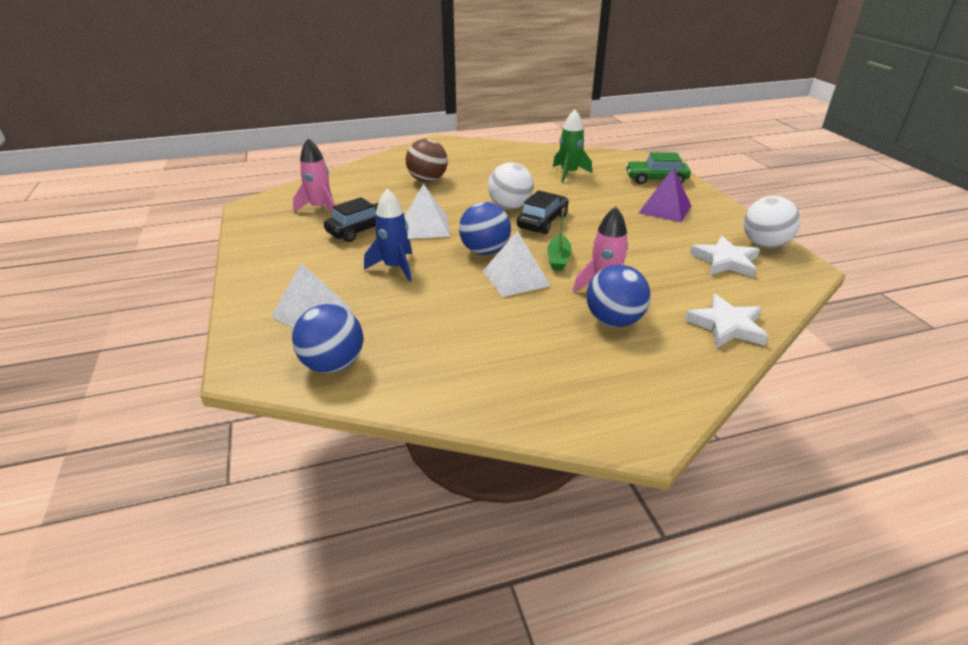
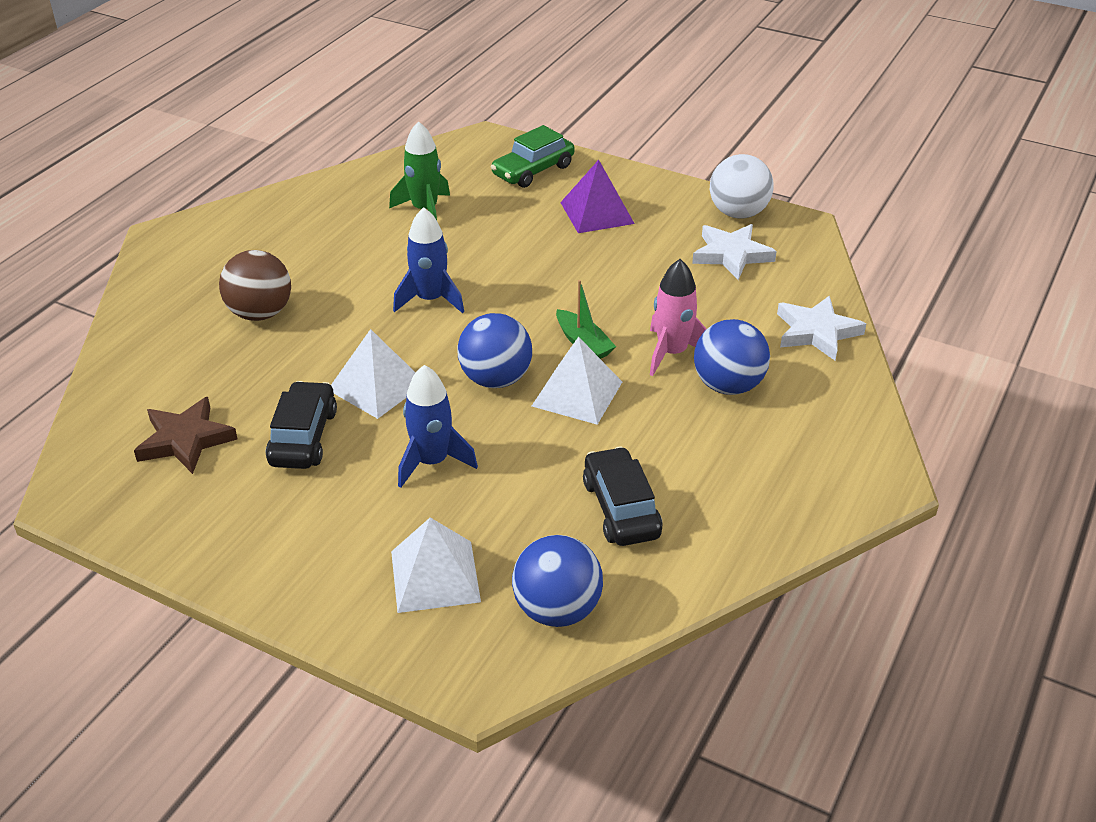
camera: 45 degrees left, 5 degrees up
(320, 208) = (185, 440): pink rocket -> brown star
(510, 207) = (430, 300): white ball -> blue rocket
(542, 222) = (498, 301): black car -> black car (621, 508)

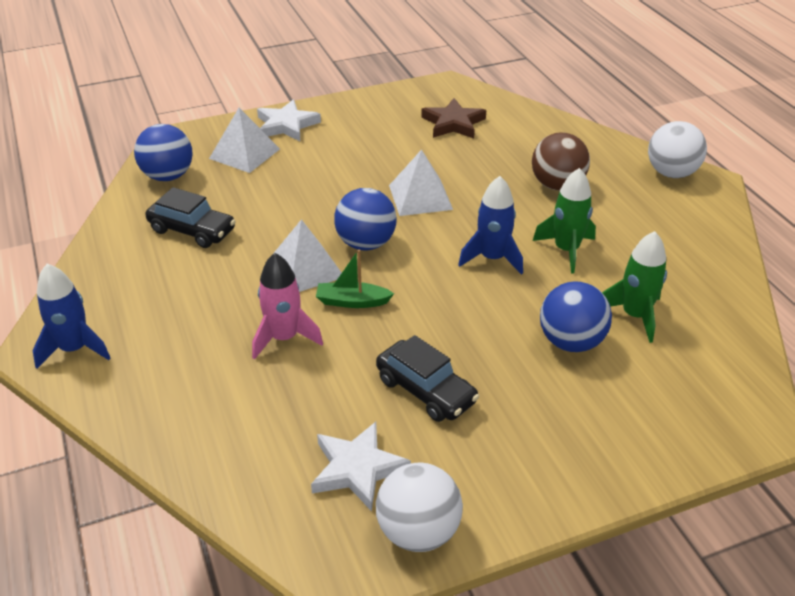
camera: 130 degrees right, 0 degrees up
(167, 259) = (671, 173): none -> white ball
(303, 437) = (406, 156): black car -> black car (425, 391)
(371, 268) = (566, 250): none -> green rocket
(432, 462) = (325, 187): blue rocket -> blue rocket (74, 349)
(533, 171) = (652, 423): green car -> none
(597, 213) = (526, 421): purple pyramid -> none
(728, 385) = (215, 342): blue ball -> blue ball (571, 342)
(816, 332) = (195, 439): white star -> white star (286, 125)

